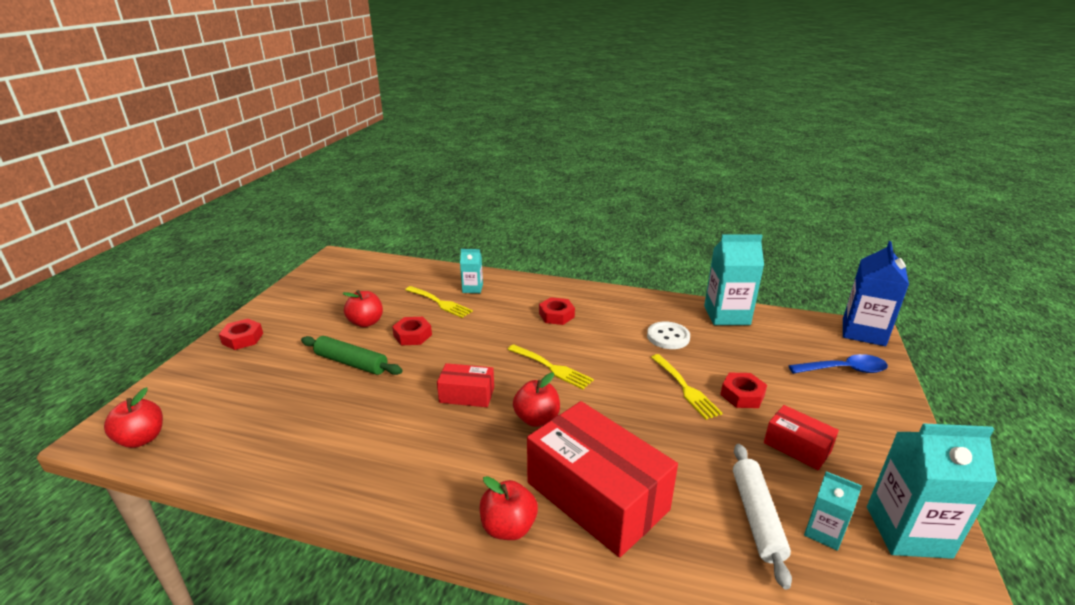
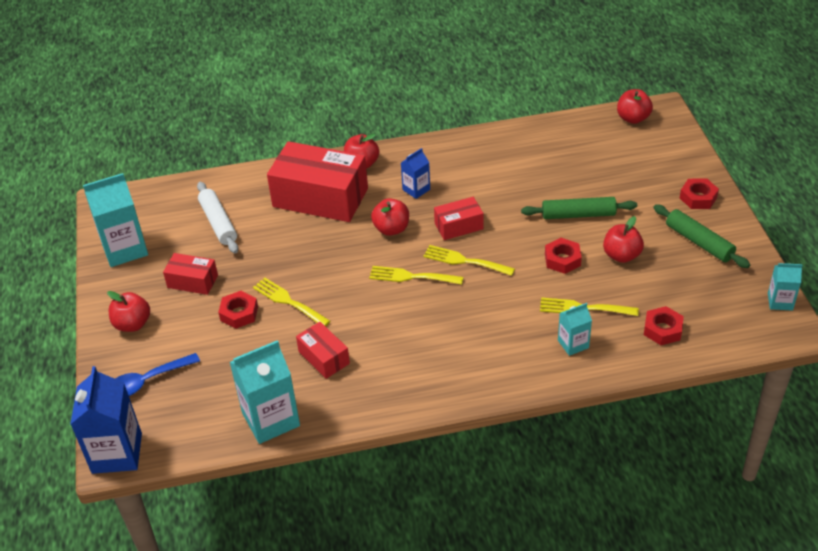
camera: 155 degrees right, 15 degrees up
(300, 311) = (699, 242): none -> green rolling pin
(471, 455) = (416, 189): none -> blue carton
(493, 363) = (464, 261): none -> yellow fork
(556, 315) = (451, 341): red nut -> red nut (662, 330)
(668, 337) = (324, 357): white button -> red box
(824, 532) = (177, 230): turquoise carton -> turquoise carton (780, 301)
(871, 425) = (132, 324): none -> red apple

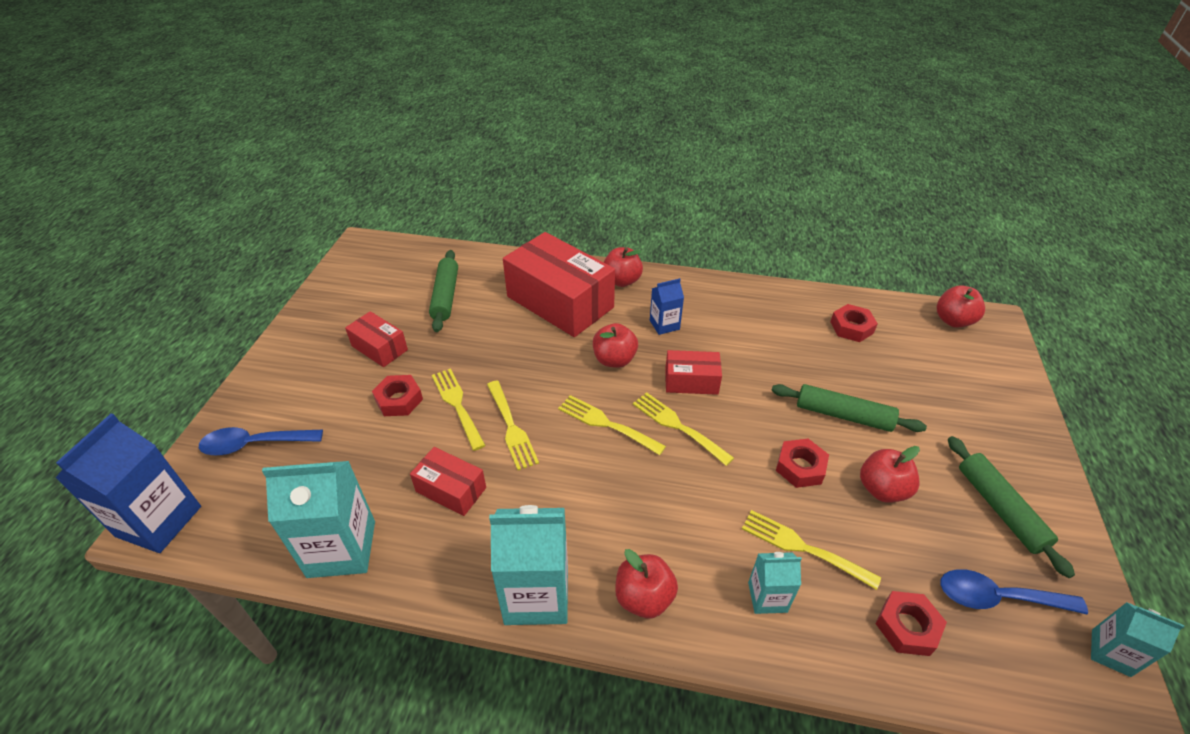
camera: 20 degrees right, 0 degrees up
(125, 249) = (343, 294): turquoise carton -> turquoise carton (536, 594)
(132, 324) = (291, 373): red apple -> red apple (644, 597)
(218, 223) = (446, 296): white rolling pin -> green rolling pin
(324, 357) = (451, 489): red box -> red box turned 45 degrees counterclockwise
(341, 303) = (511, 427): none -> yellow fork
(698, 198) = (1014, 445): red nut -> red nut (851, 327)
(710, 295) = (997, 598): none -> blue spoon

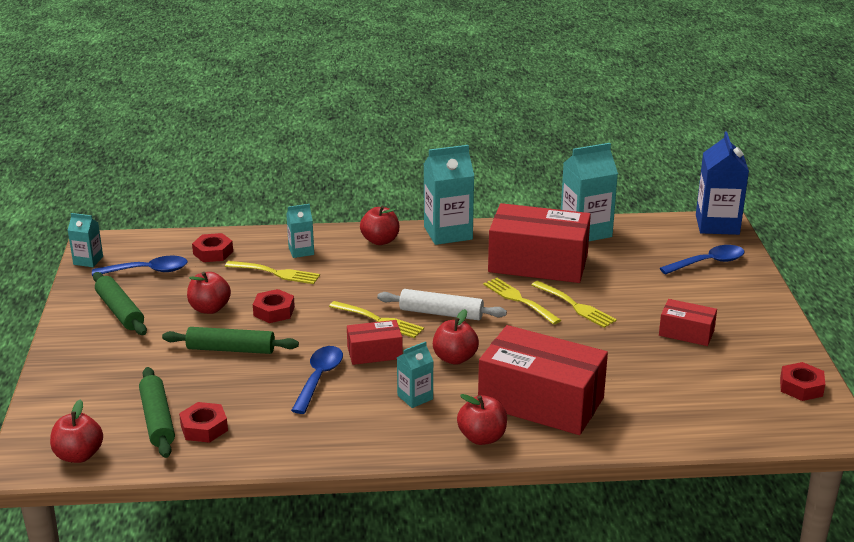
camera: 165 degrees right, 15 degrees down
(399, 400) = (627, 302): red nut -> red nut (801, 387)
(446, 296) = (670, 387): green rolling pin -> green rolling pin (157, 420)
(451, 489) = (538, 263): red box -> red box, size x2.03
(606, 424) = (441, 313): yellow fork -> white rolling pin
(664, 325) = (415, 397): blue carton -> turquoise carton
(749, 361) = (319, 378): none -> blue spoon

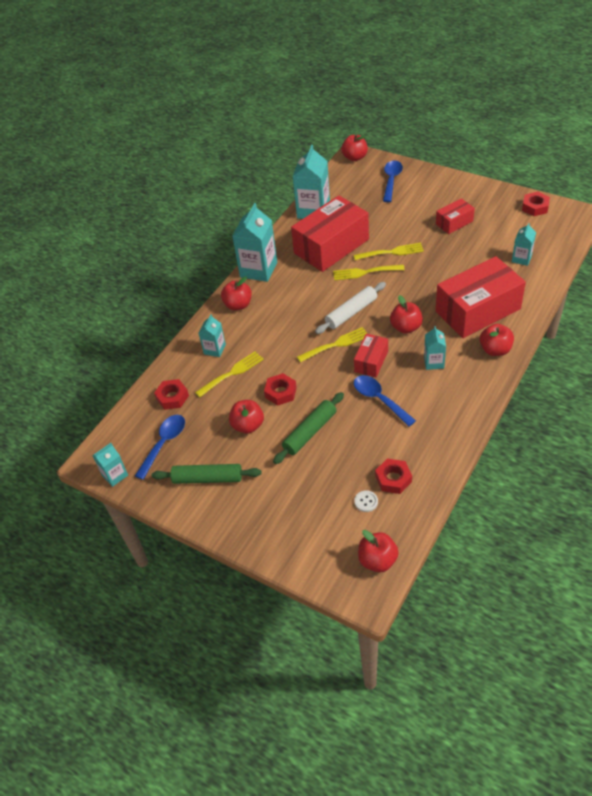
camera: 50 degrees left, 20 degrees up
(157, 420) = (366, 501): green rolling pin -> white button
(680, 407) = (521, 258): none -> turquoise carton
(717, 225) = (355, 157): blue carton -> red apple

